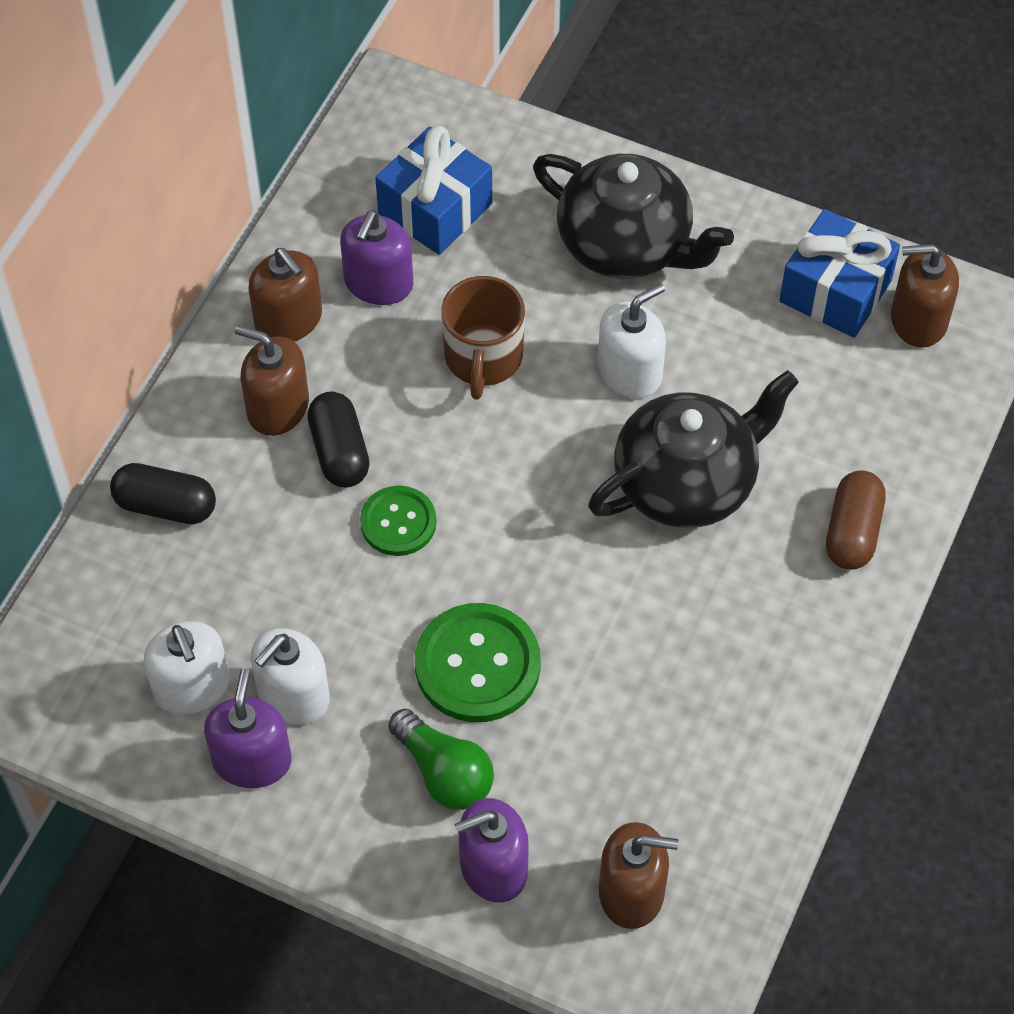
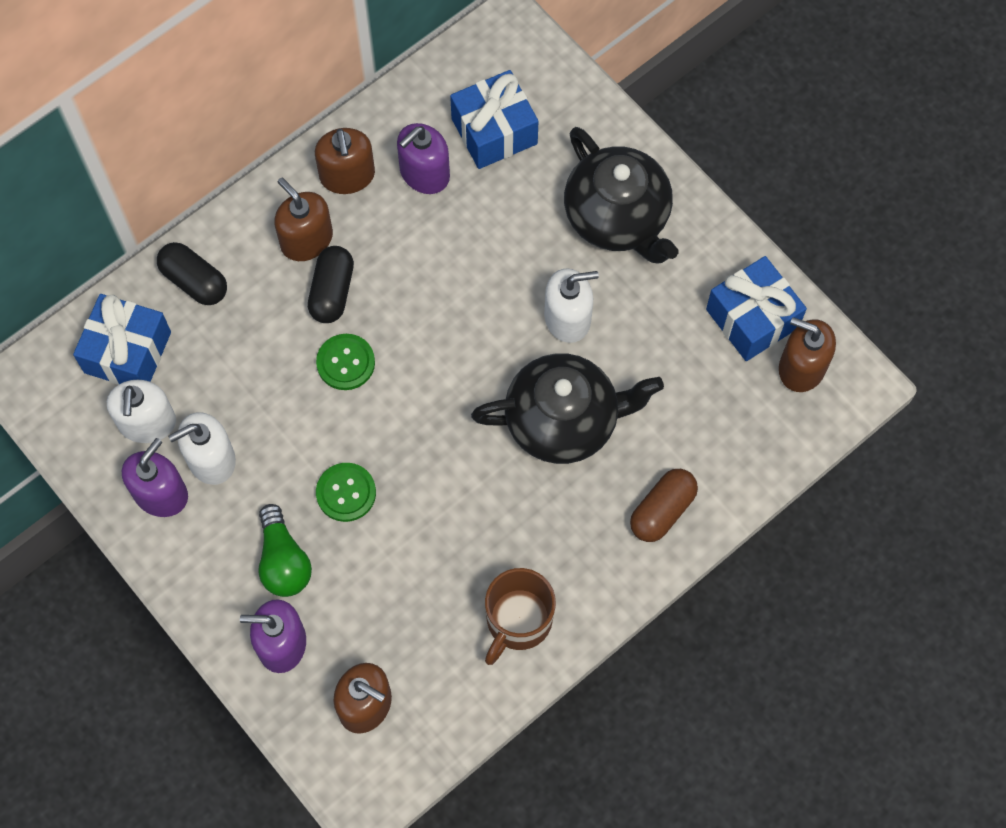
camera: 25 degrees right, 10 degrees up
(125, 618) = (128, 352): none -> blue gift
(477, 665) = (346, 493): green button -> green button, size x0.62
(483, 358) = (468, 263): brown mug -> brown mug (518, 621)

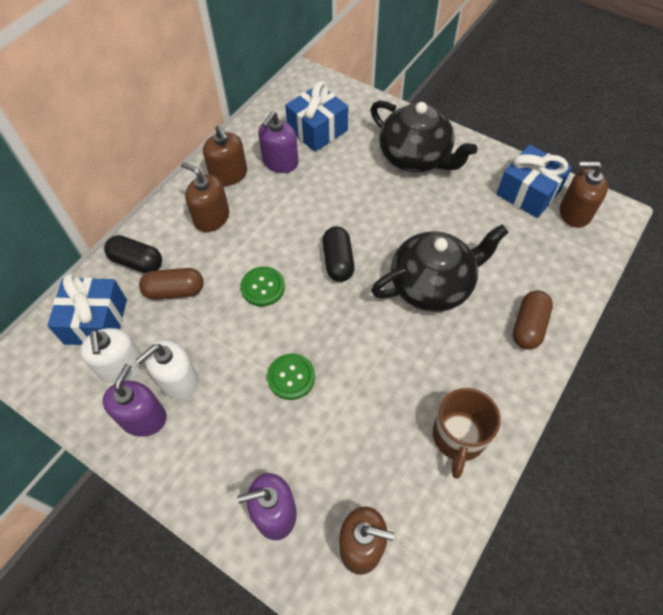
camera: 15 degrees left, 10 degrees down
(233, 337) = (175, 291): none -> brown capsule
(283, 561) = (257, 443): green light bulb -> none
(332, 292) = (239, 245): black capsule -> black capsule (338, 261)
(567, 318) = (408, 221): white soap dispenser -> none

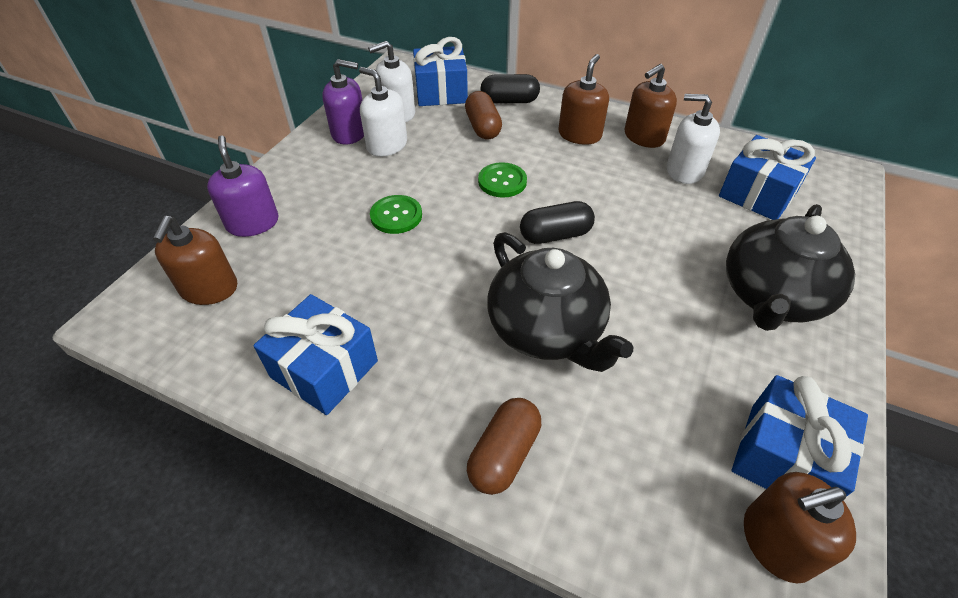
camera: 80 degrees right, 10 degrees down
(137, 262) = (509, 101): black capsule -> black capsule turned 75 degrees clockwise
(280, 162) = (684, 170): purple soap dispenser -> white soap dispenser
(458, 437) = (324, 369): brown mug -> blue gift
(528, 326) = (504, 454): brown capsule -> brown capsule turned 75 degrees counterclockwise
(574, 212) = (776, 542): brown soap dispenser -> brown soap dispenser turned 105 degrees counterclockwise

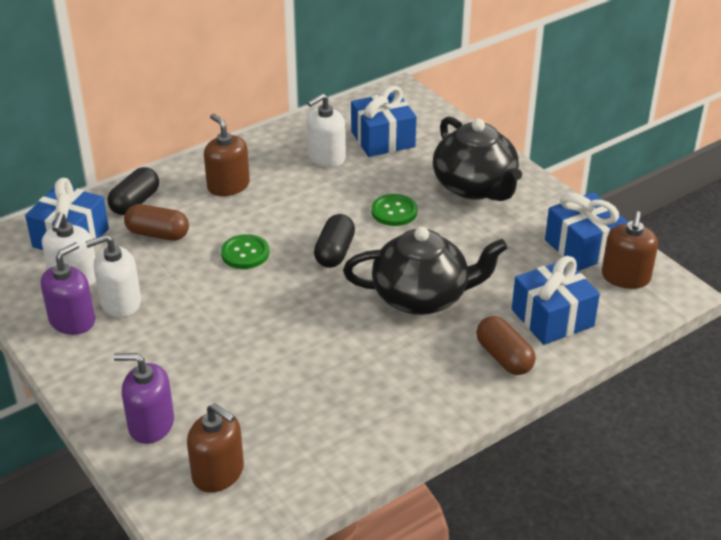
camera: 60 degrees left, 10 degrees down
(324, 369) = (368, 423): blue gift -> blue gift (552, 318)
(396, 216) = (229, 330): green button -> green button (394, 211)
(644, 137) = (267, 155): brown soap dispenser -> none

